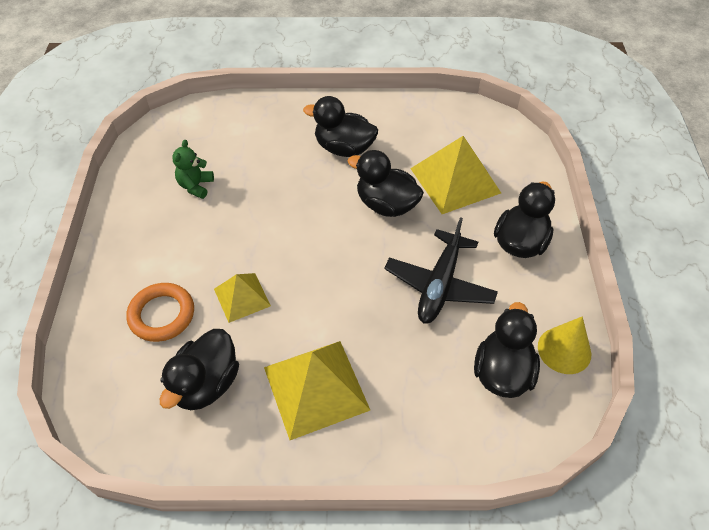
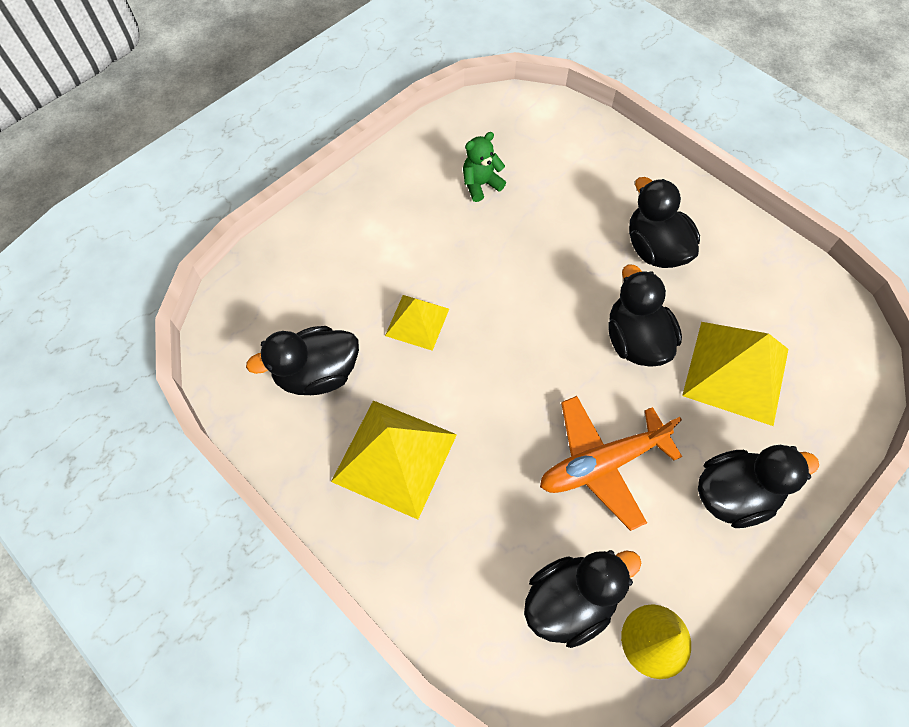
camera: 45 degrees right, 10 degrees up
(162, 315) = (342, 284): orange ring -> none
(439, 285) = (601, 464): black plane -> orange plane

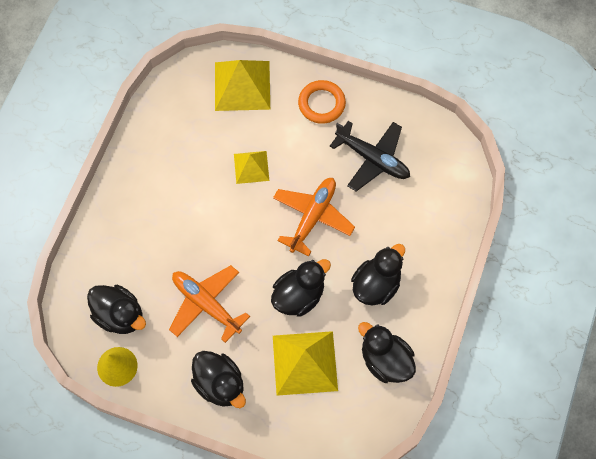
camera: 65 degrees right, 5 degrees up
(317, 374) = (192, 130): black duck -> black duck (385, 360)
(372, 206) = (321, 104): none -> orange ring
(394, 457) = (161, 193): yellow pyramid -> yellow pyramid (242, 85)
(480, 184) = (373, 159): green teddy bear -> black plane
(528, 279) = (313, 217): none -> orange plane

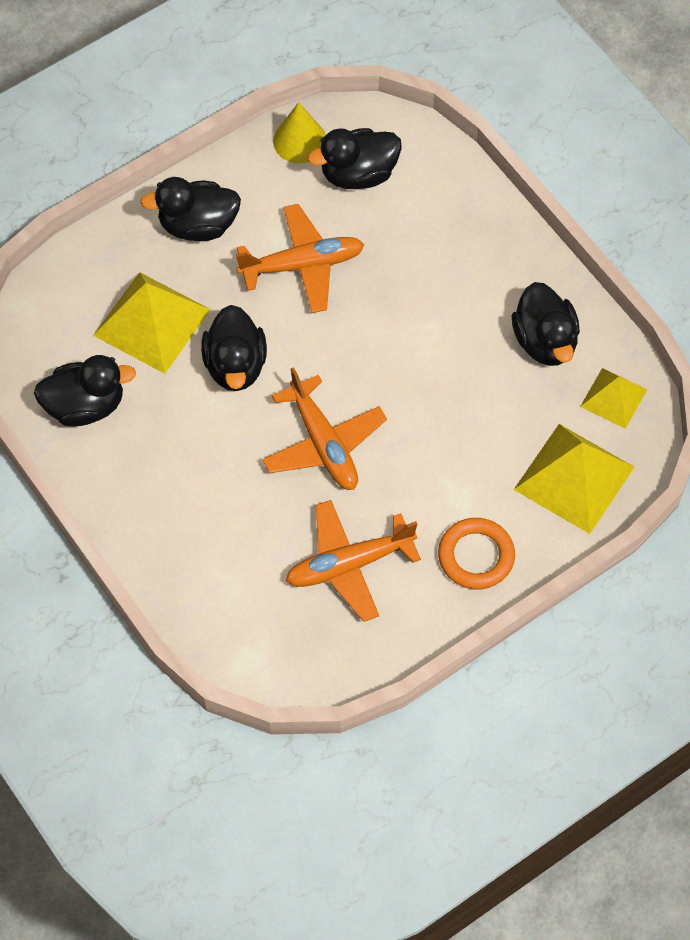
camera: 125 degrees right, 5 degrees down
(251, 167) = (445, 417): yellow pyramid -> yellow pyramid (613, 398)
(373, 159) = (349, 565): black plane -> orange plane
(376, 285) = (181, 456): black duck -> black duck (545, 341)

